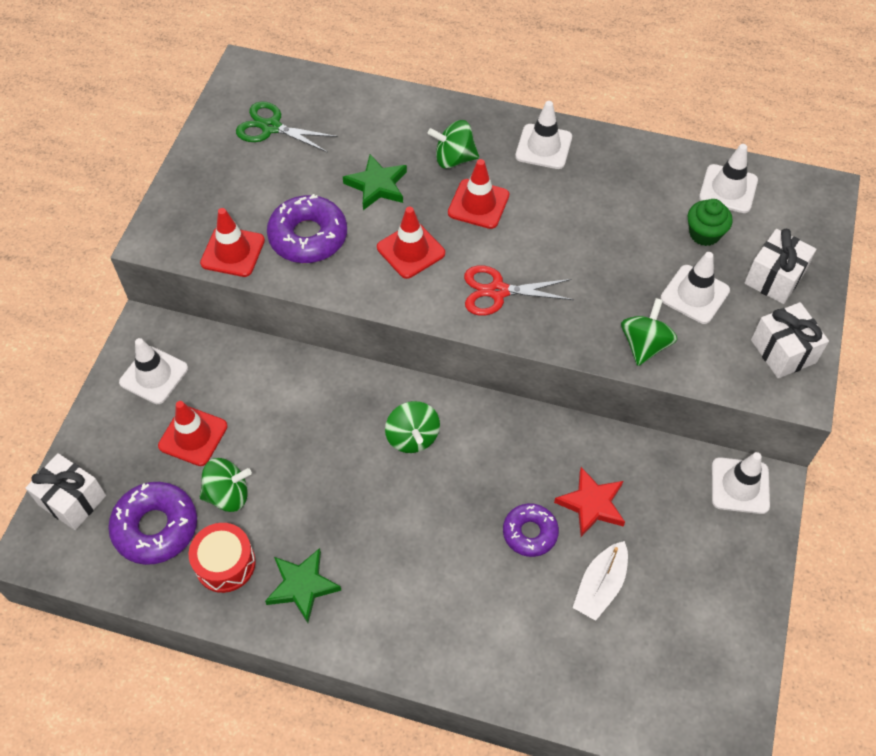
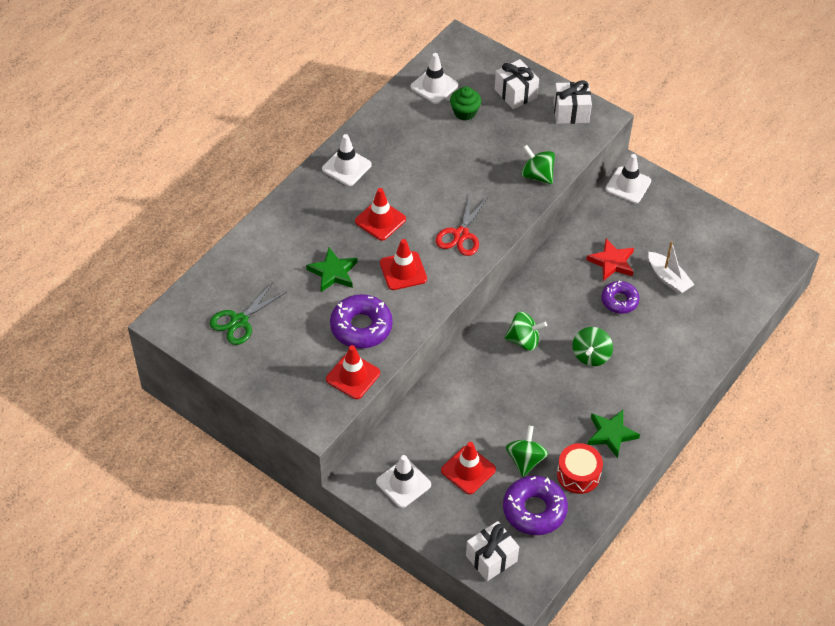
camera: 70 degrees left, 5 degrees down
(454, 159) = (331, 220): green spinning top -> green spinning top (591, 355)
(695, 294) = (510, 136): white traffic cone -> none

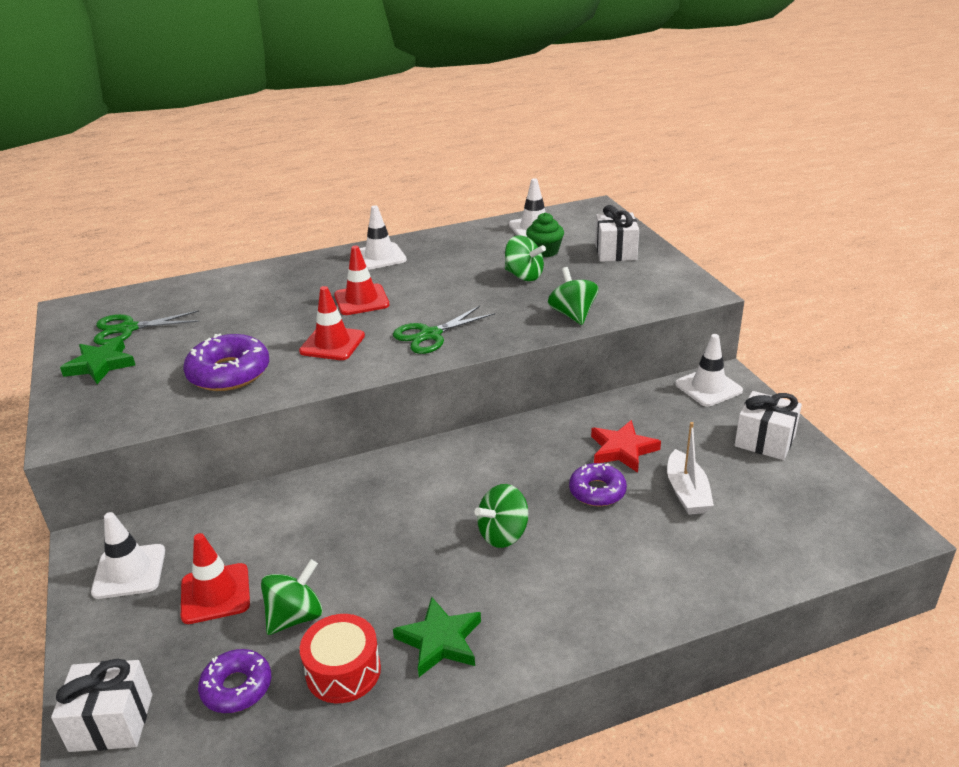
camera: 35 degrees right, 20 degrees down
(333, 272) = (263, 323): green star -> green star (100, 365)
(353, 376) = (161, 410): red traffic cone -> none
(461, 235) = (430, 335): red scissors -> green scissors
(524, 340) = (435, 485): green spinning top -> green spinning top (524, 276)
(534, 510) = (237, 687): purple donut -> purple donut, size x0.64
(571, 112) = (666, 279): white gift -> white gift (764, 441)

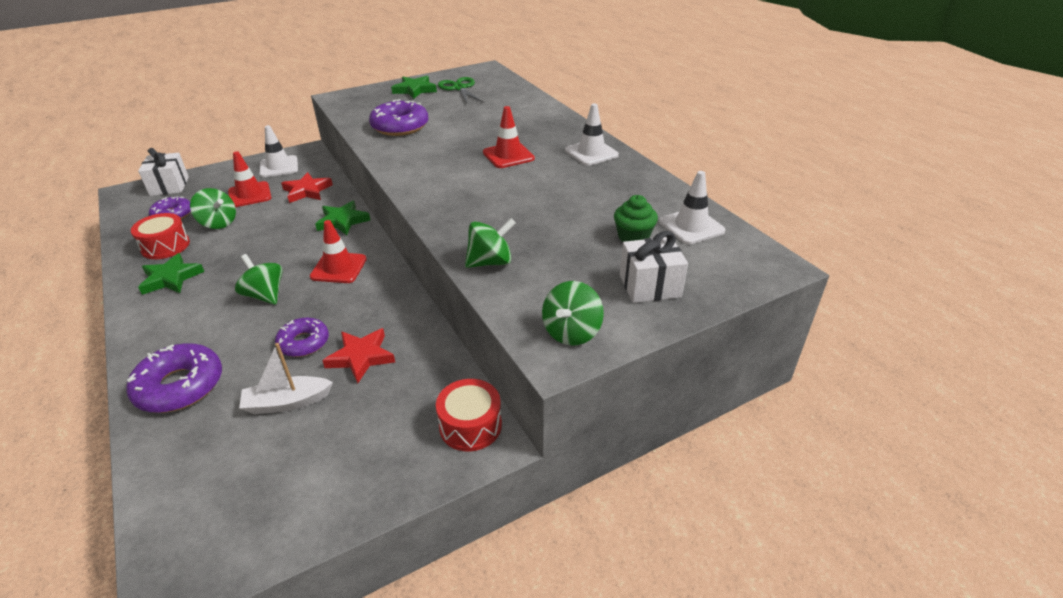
camera: 80 degrees right, 5 degrees up
(239, 527) = (307, 191): none -> red star
(332, 344) = (437, 154): red traffic cone -> red traffic cone (339, 268)
(348, 483) = (342, 221): none -> green star
(430, 335) = (450, 191): green scissors -> none
(524, 276) = (570, 228): green spinning top -> green spinning top (571, 332)
(665, 579) = (180, 386): none -> purple donut
(708, 387) = (470, 425): white traffic cone -> red drum
(764, 441) = (361, 472): white gift -> none

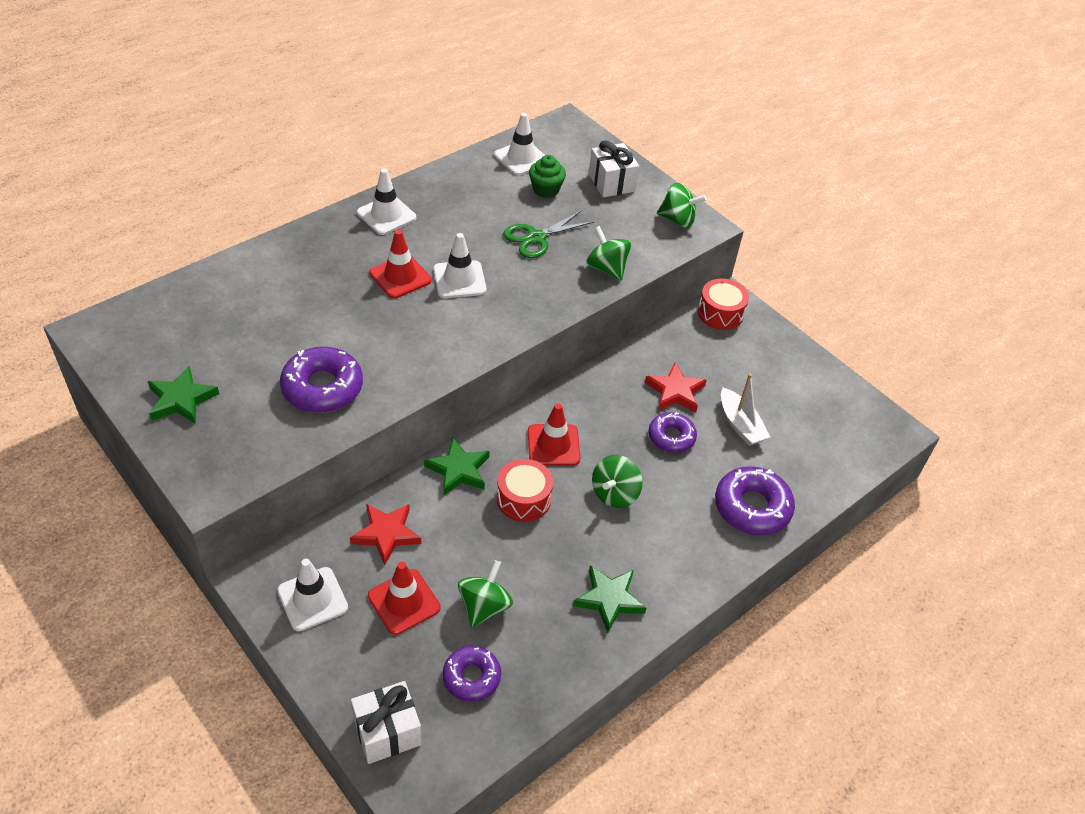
camera: 105 degrees left, 10 degrees up
(165, 246) = (548, 643): red drum -> red drum (523, 499)
(459, 88) = (177, 349): green scissors -> green scissors (536, 238)
(497, 180) = (459, 280): none -> white traffic cone

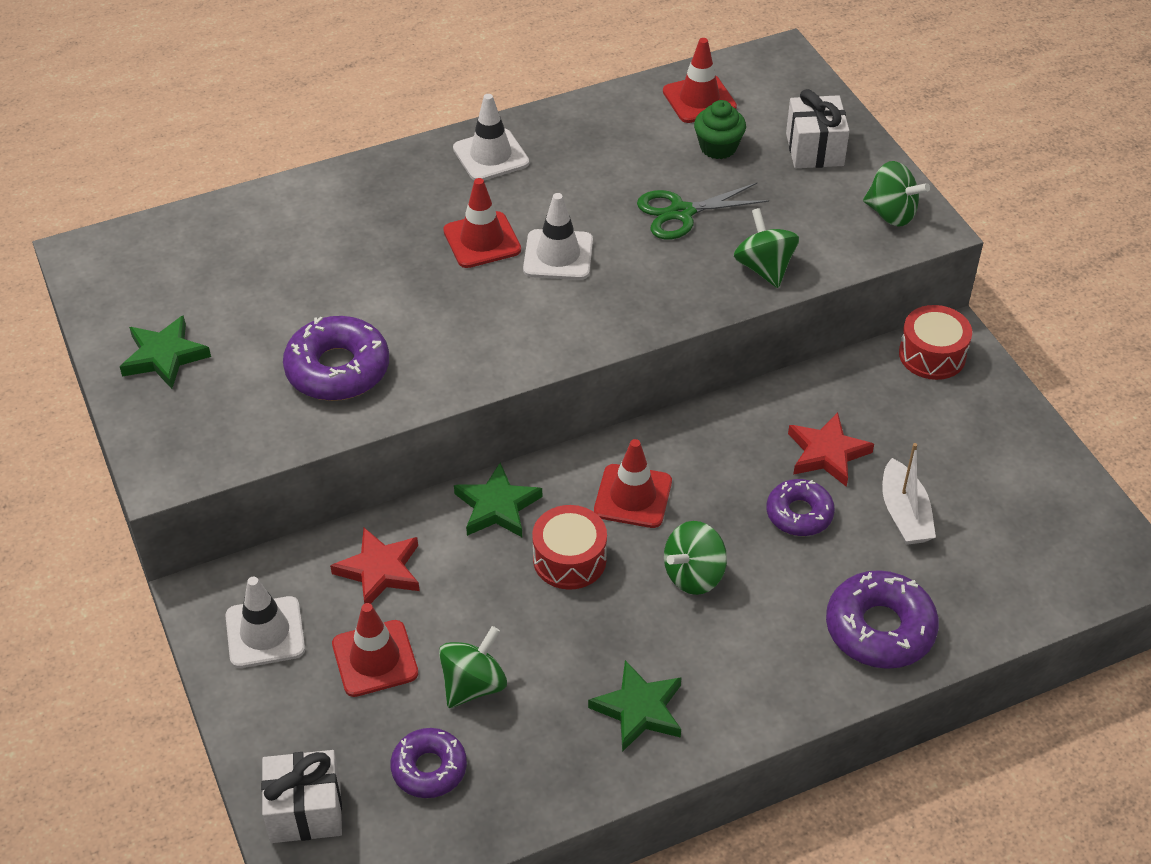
camera: 20 degrees right, 0 degrees up
(521, 158) = (699, 99): white traffic cone -> red traffic cone

